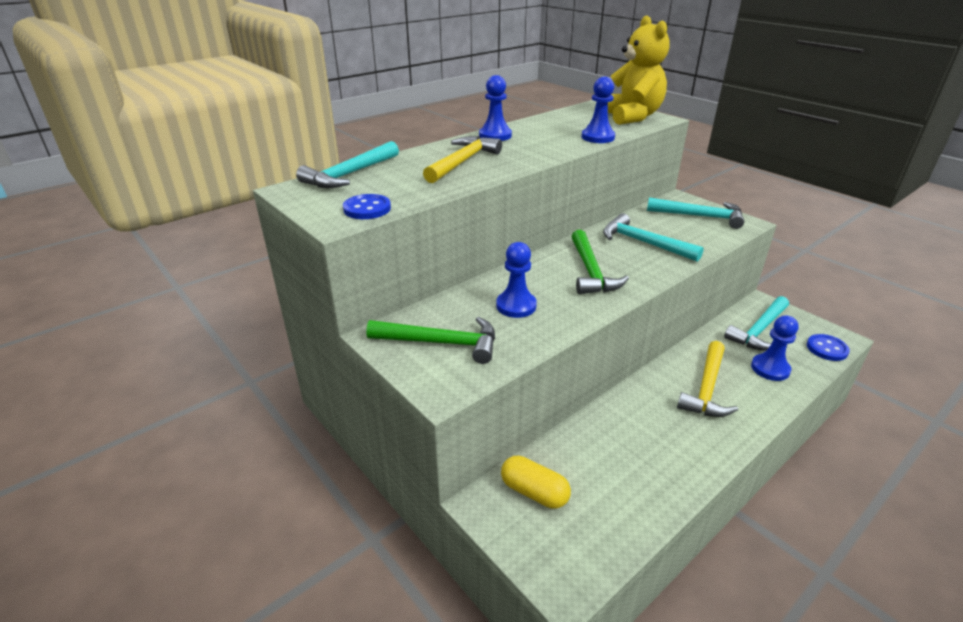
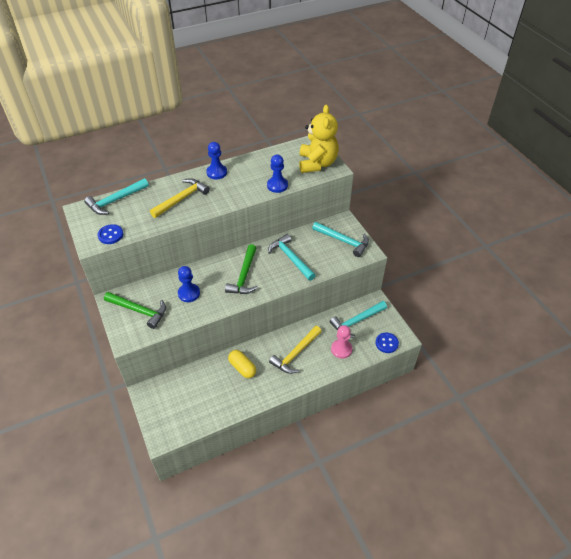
camera: 15 degrees right, 15 degrees up
(534, 492) = (171, 391): yellow capsule -> yellow capsule (242, 368)
(770, 369) = (341, 349): blue pawn -> pink pawn

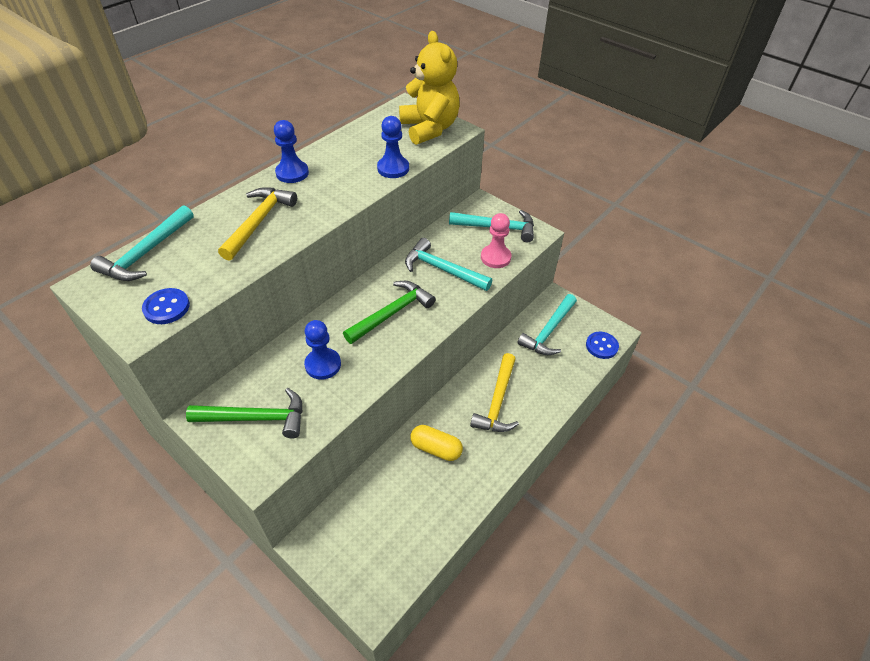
camera: 25 degrees left, 0 degrees up
(244, 276) = (392, 313): green hammer -> green hammer turned 120 degrees counterclockwise
(341, 349) = (552, 374): pink pawn -> pink pawn (495, 257)

